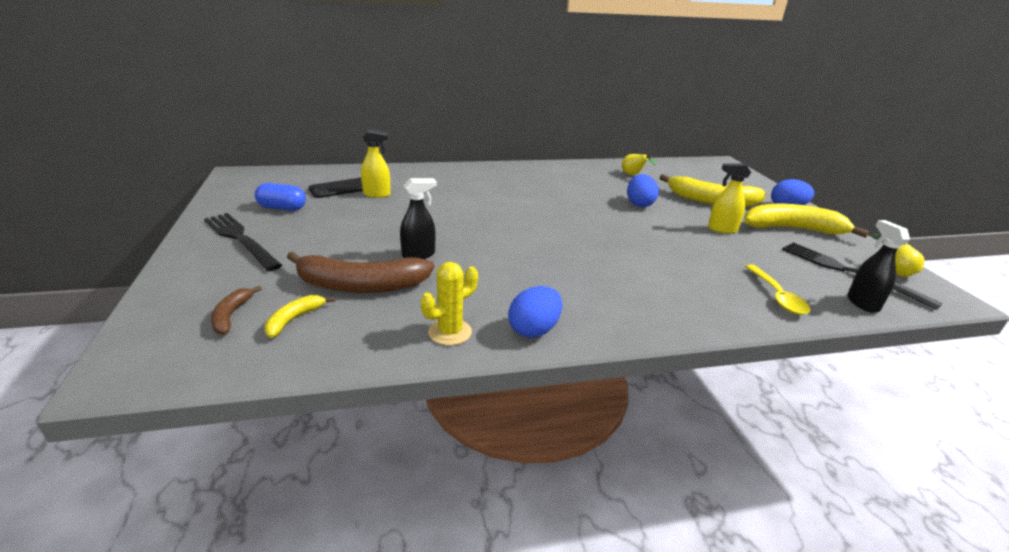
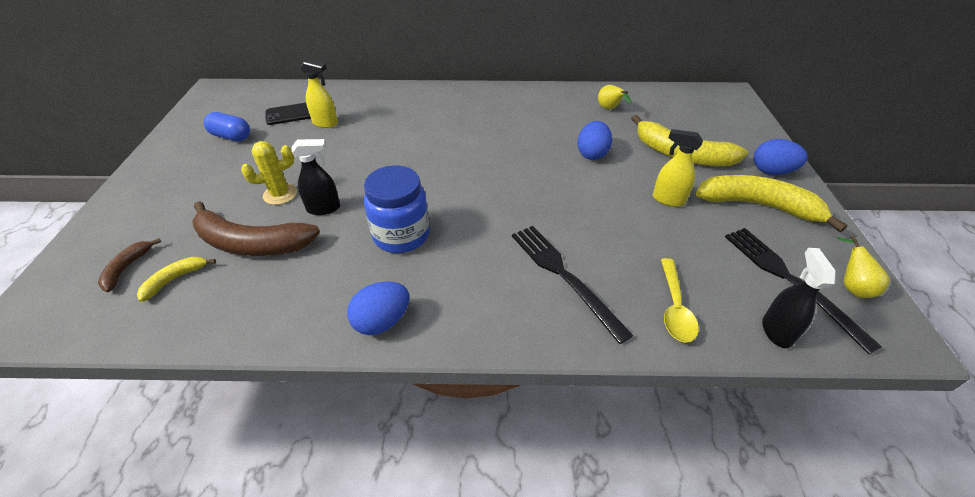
camera: 15 degrees right, 15 degrees up
(240, 239) = (177, 174): black fork -> black fork (564, 276)
(450, 332) = (301, 313): yellow cactus -> yellow cactus (280, 194)
(509, 268) = (401, 235): none -> blue jar

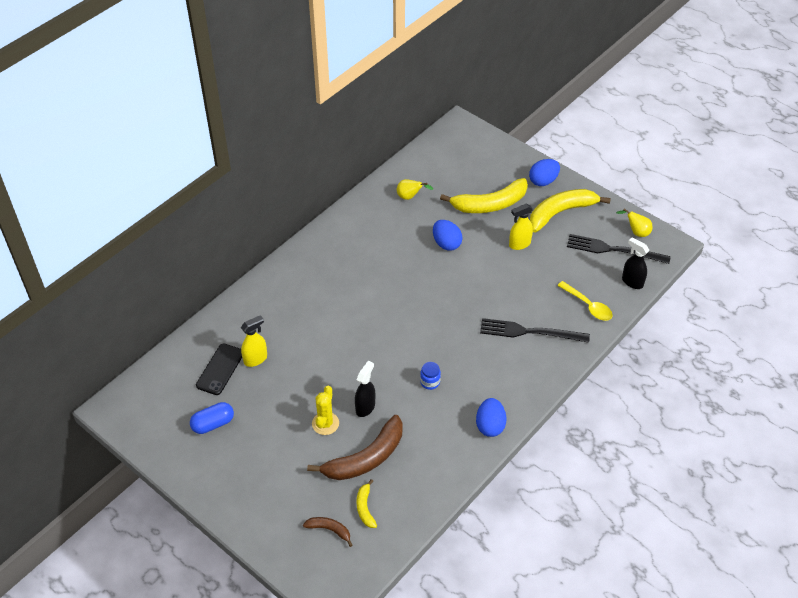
camera: 50 degrees left, 5 degrees up
(127, 268) = (329, 530): brown banana -> brown banana turned 150 degrees clockwise
(401, 235) = (430, 382): blue jar -> blue jar, size x0.47

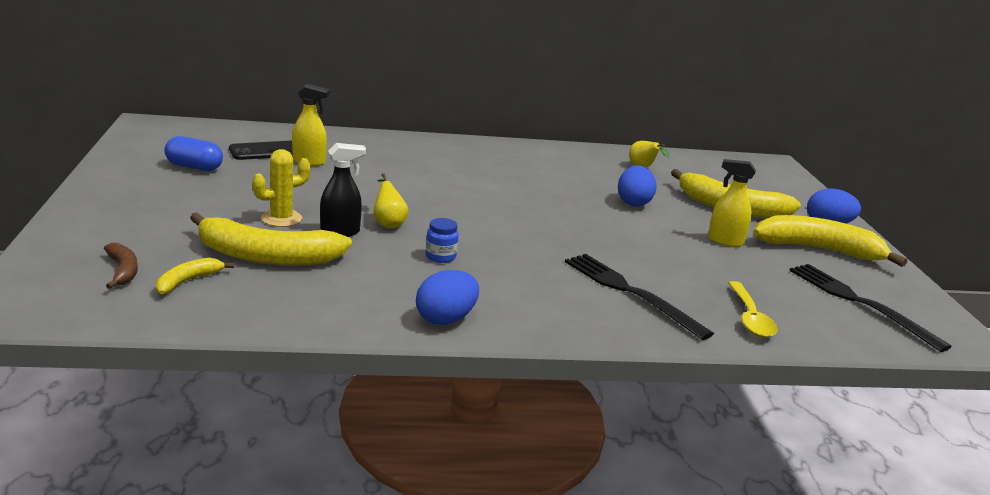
camera: 40 degrees right, 25 degrees down
(366, 458) = (267, 256): brown banana -> yellow banana
(632, 282) = (852, 336): black spray bottle -> none
(636, 232) = (918, 308): yellow pear -> yellow pear (388, 223)

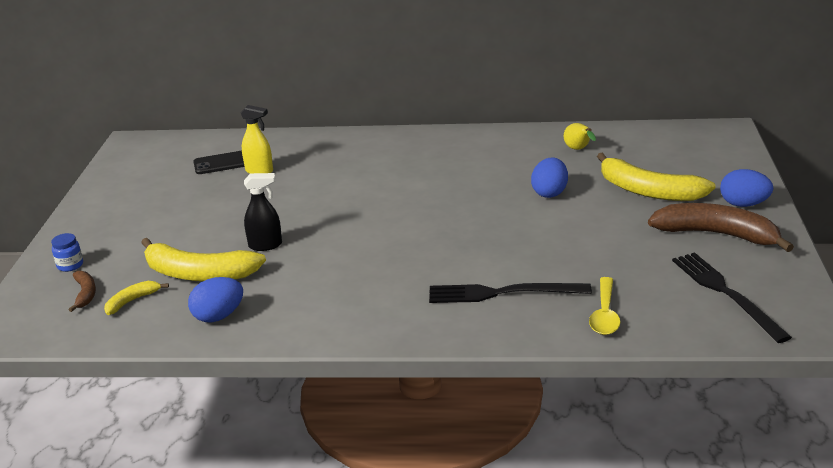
camera: 15 degrees right, 5 degrees up
(194, 167) = (160, 186): blue capsule -> none
(281, 218) = (220, 235): yellow cactus -> none
(388, 223) = (309, 233): yellow pear -> none
(440, 256) = (344, 265): blue jar -> blue jar (70, 265)
(445, 319) = (328, 327): blue egg -> blue egg (218, 316)
(630, 292) = (502, 293): black fork -> black fork turned 60 degrees counterclockwise
(725, 241) = (622, 231): yellow spray bottle -> none
(818, 249) = (716, 234): yellow banana -> brown banana

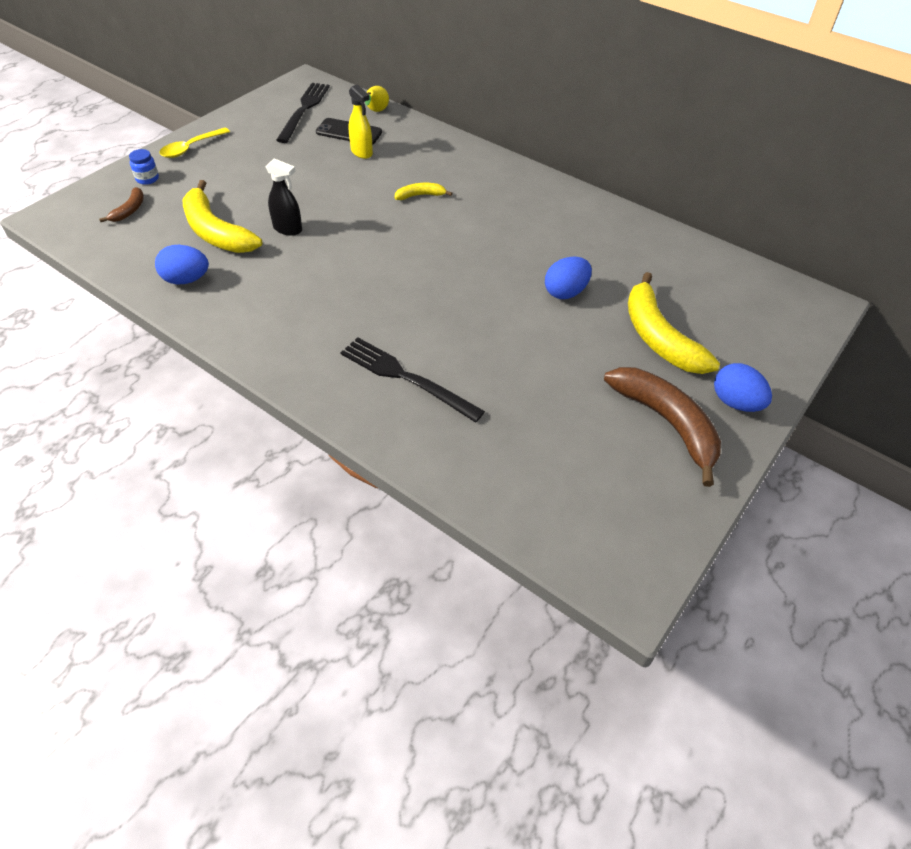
camera: 30 degrees right, 20 degrees up
(132, 301) = (149, 233): yellow banana -> yellow banana (420, 195)
(578, 149) = (647, 257): yellow pear -> yellow pear (376, 112)
(605, 314) = (463, 451): yellow spoon -> yellow spoon (191, 148)
(726, 293) = (597, 494): black fork -> black fork (304, 110)

